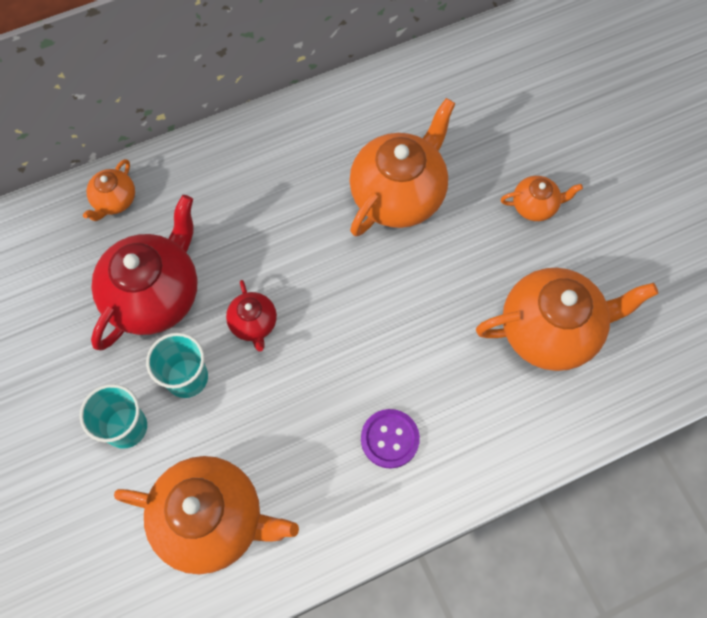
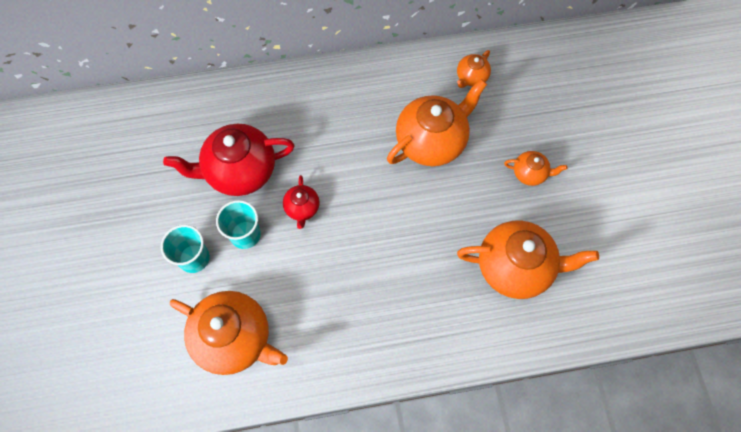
camera: 15 degrees right, 0 degrees up
(114, 201) = (230, 98): orange teapot -> orange teapot (471, 77)
(155, 295) = (240, 171): red teapot -> red teapot turned 150 degrees counterclockwise
(389, 439) = (375, 315): purple button -> none

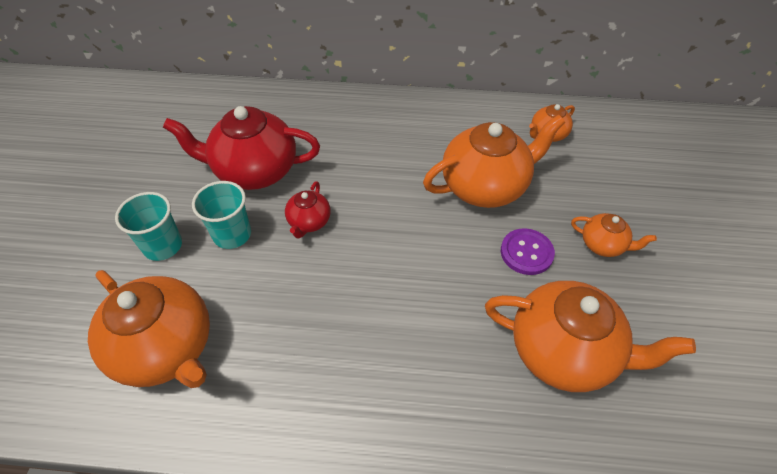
camera: 15 degrees right, 15 degrees down
(475, 194) = (526, 252): none -> purple button

